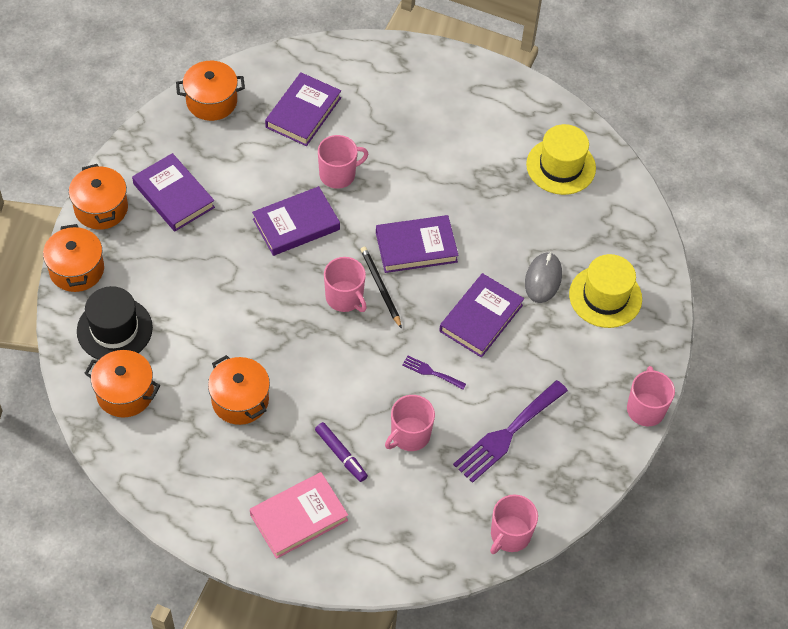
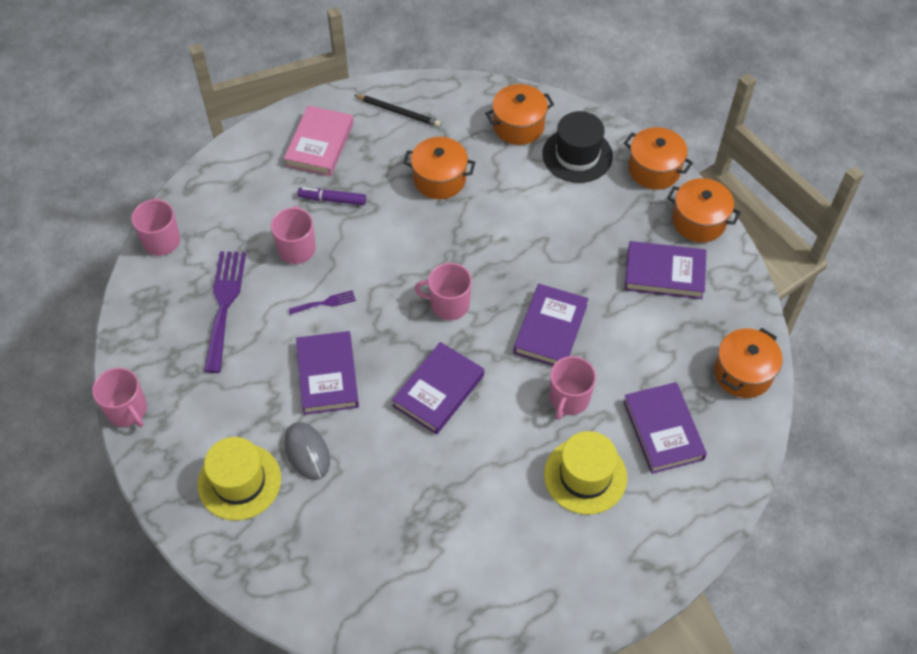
camera: 140 degrees right, 0 degrees up
(380, 287) = (431, 334): black pencil -> black pencil (398, 112)
(561, 166) = (391, 582): yellow hat -> yellow hat (585, 476)

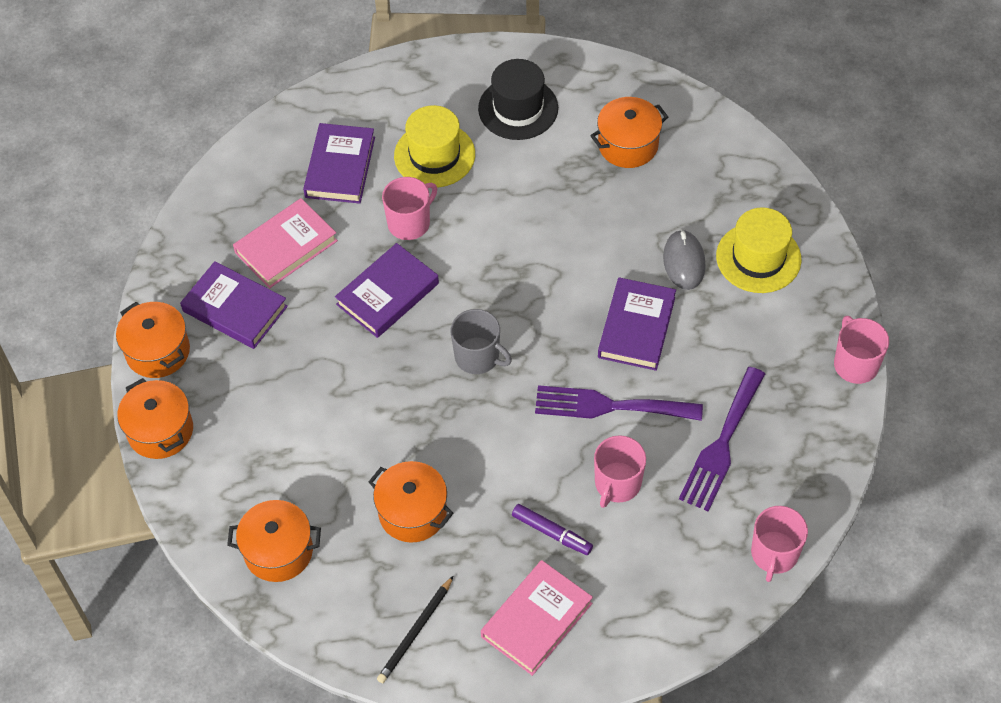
camera: 155 degrees left, 0 degrees up
(325, 303) = (609, 406): purple fork -> purple fork, size x2.12
(398, 112) = (415, 632): black pencil -> black pencil turned 105 degrees counterclockwise
(438, 391) = (531, 274): purple book -> none
(448, 304) = (478, 357): pink mug -> grey mug
(577, 155) = (234, 483): black hat -> black hat (518, 108)
(659, 338) = (286, 247): none -> pink book
(743, 373) = (231, 189): orange pot -> orange pot (628, 145)

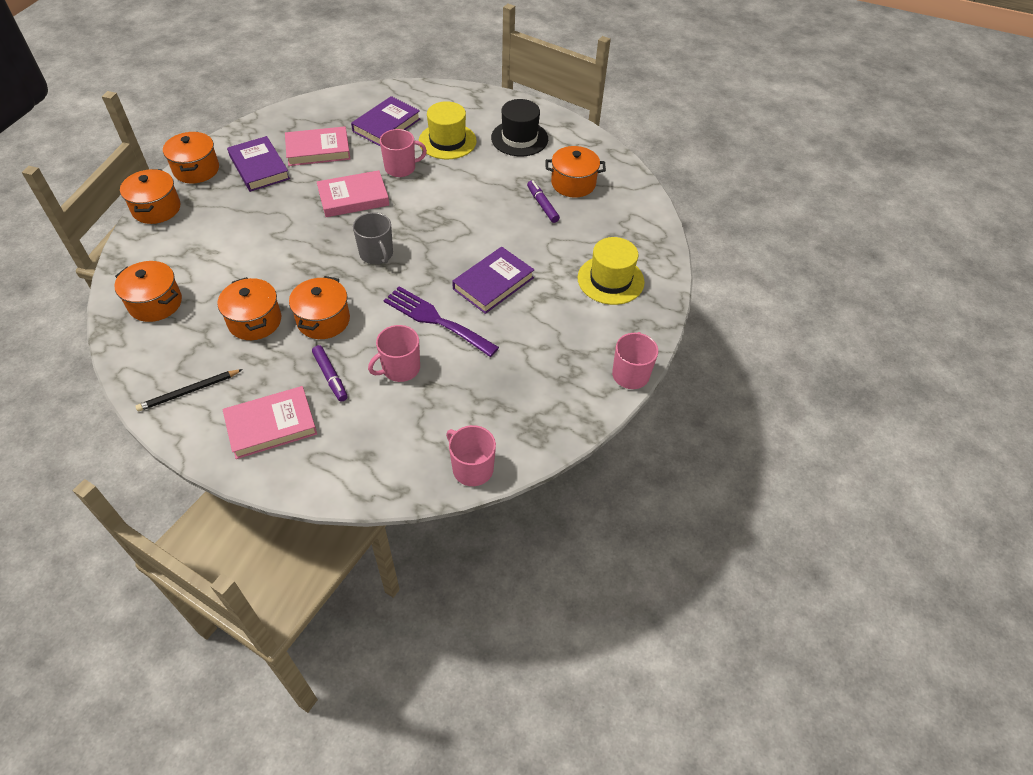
camera: 25 degrees right, 5 degrees down
(387, 294) = (353, 198): purple book -> pink book
(488, 471) = (323, 320): none -> orange pot
(614, 194) = (542, 205): none -> purple marker
(684, 262) = (557, 260): grey mouse -> none
(722, 445) = (492, 379): purple fork -> none
(774, 554) = (472, 468): pink mug -> pink mug turned 90 degrees clockwise

